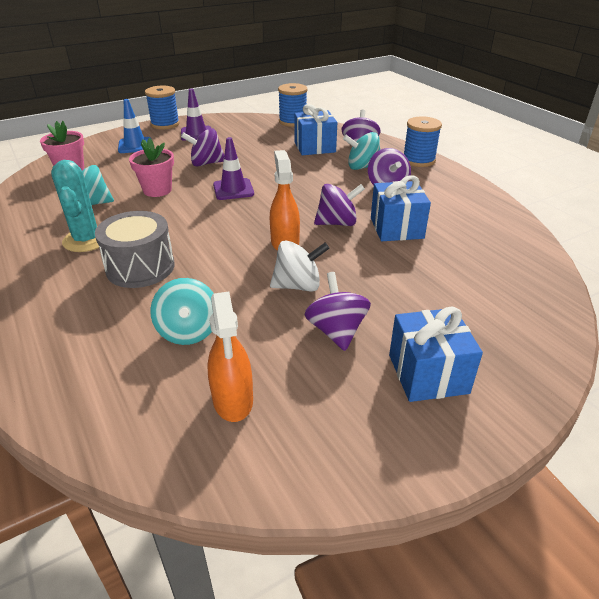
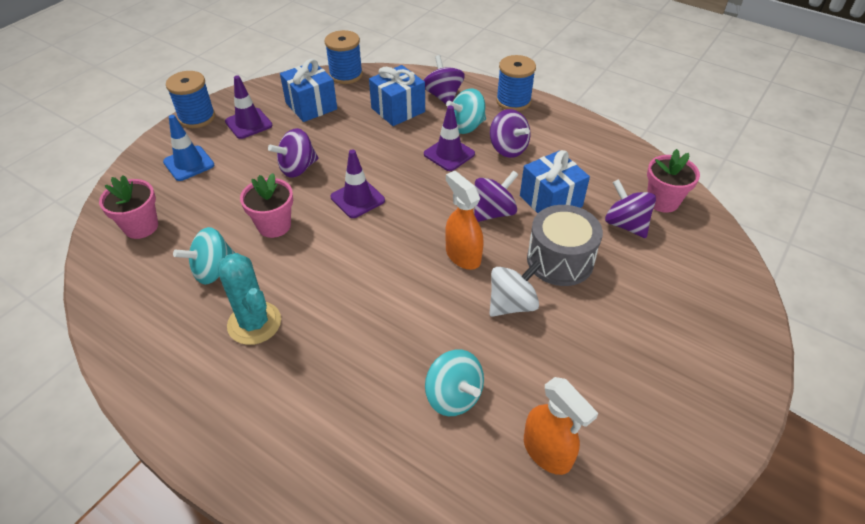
camera: 25 degrees left, 10 degrees up
(140, 267) = (344, 338): grey drum -> grey drum (560, 260)
(332, 180) = (449, 154): none -> purple traffic cone
(336, 331) = (579, 343): purple spinning top -> purple spinning top (625, 224)
(428, 374) = (676, 358): blue gift -> blue gift (311, 106)
(511, 254) = (662, 201): none -> pink flower pot

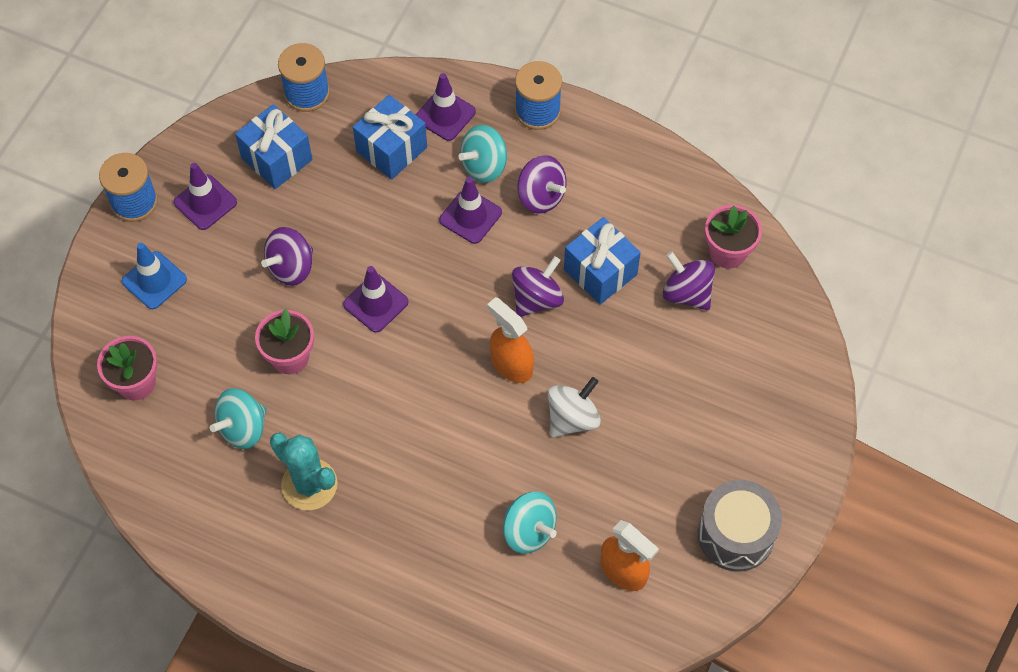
camera: 10 degrees left, 15 degrees up
(443, 96) = (445, 115): purple spinning top -> purple traffic cone
(560, 260) = (617, 354): grey drum -> grey drum (735, 534)

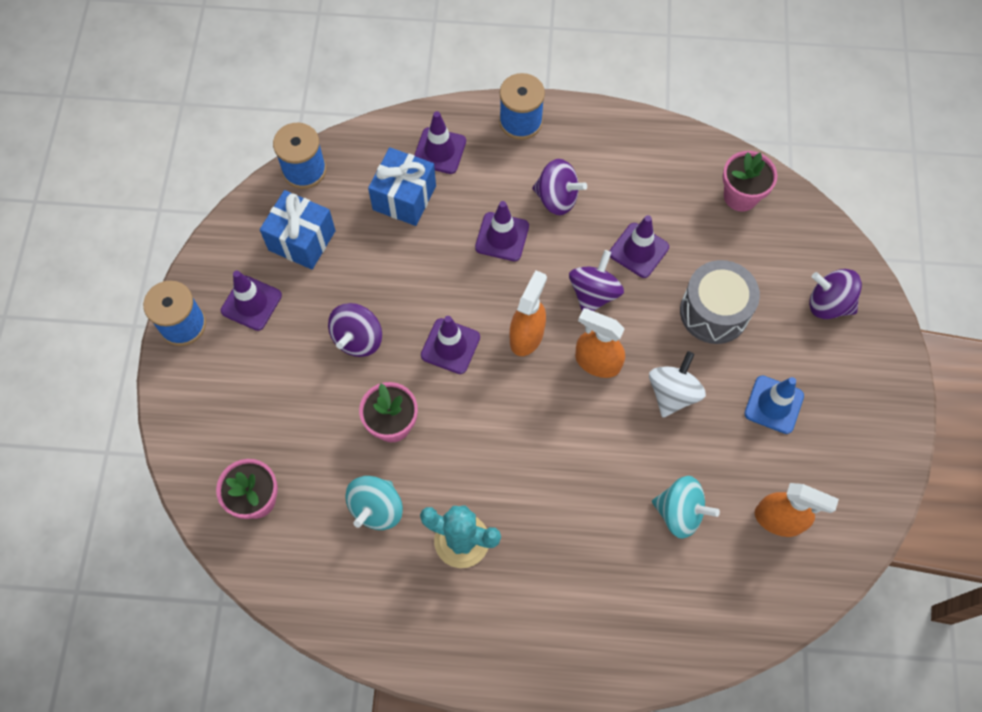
camera: 20 degrees left, 5 degrees up
(154, 280) = (233, 394): blue traffic cone -> blue traffic cone (774, 404)
(453, 317) = (527, 336): none -> orange spray bottle
(484, 166) = (494, 187): turquoise spinning top -> none
(600, 272) = (638, 250): blue gift -> purple traffic cone
(686, 293) = (721, 244): purple spinning top -> purple spinning top (828, 304)
(735, 534) = (860, 450): grey drum -> grey drum (714, 312)

